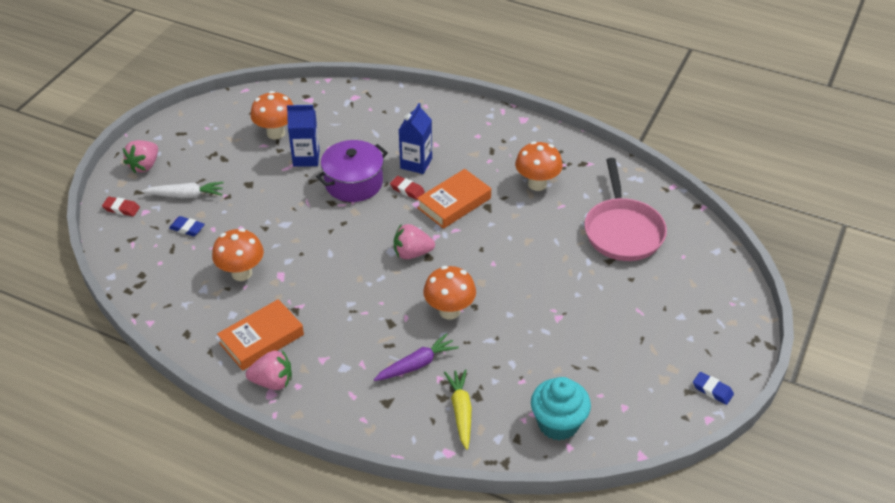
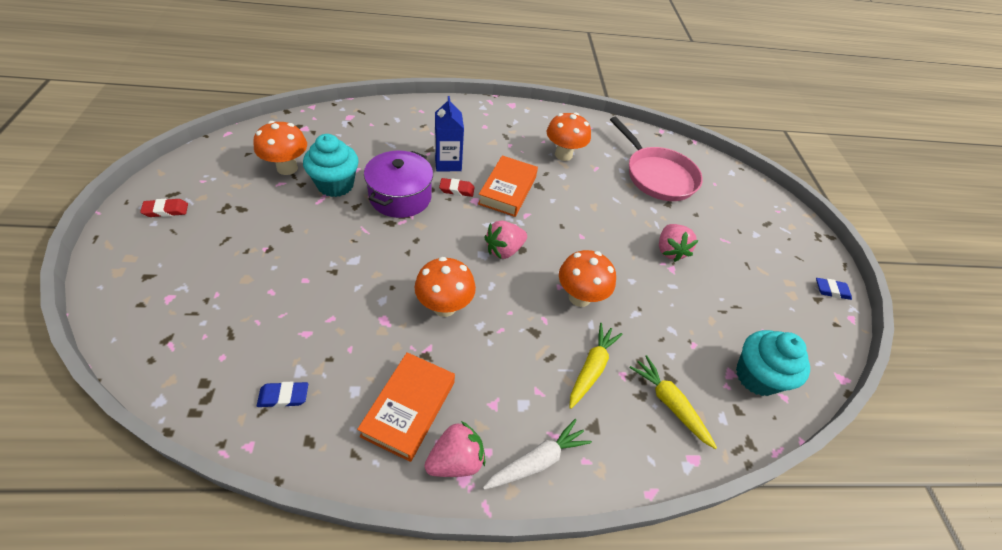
camera: 35 degrees left, 5 degrees up
(121, 209) = (133, 304): red eraser -> red eraser (166, 210)
(144, 165) = (141, 242): pink strawberry -> pink strawberry (669, 251)
(185, 195) = (215, 262): white carrot -> white carrot (537, 461)
(187, 228) = (237, 301): blue eraser -> blue eraser (283, 396)
(241, 273) = (336, 334): orange mushroom -> orange mushroom (444, 306)
(306, 158) = (335, 185): blue carton -> turquoise cupcake
(416, 364) = (591, 368): purple carrot -> yellow carrot

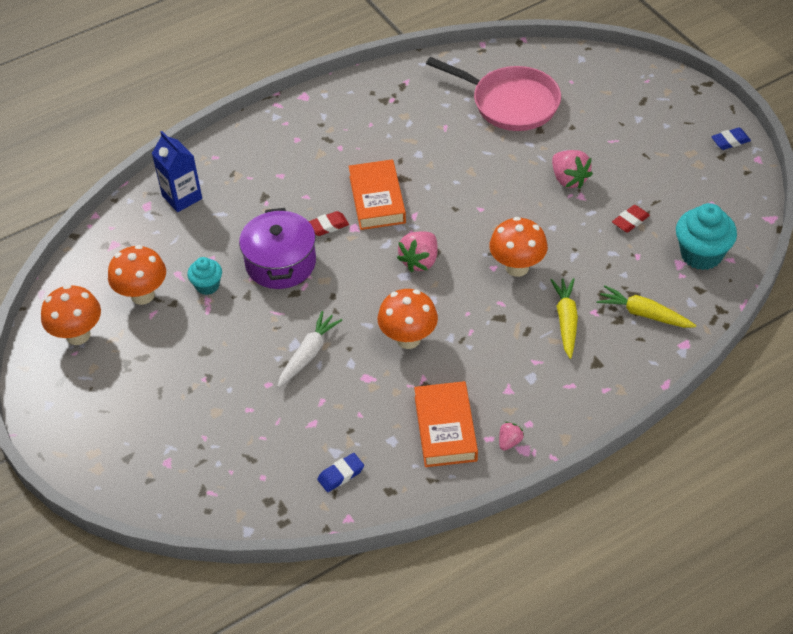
camera: 20 degrees left, 0 degrees up
(166, 210) = (74, 397): red eraser -> red eraser (630, 221)
(335, 185) = (207, 285): turquoise cupcake -> turquoise cupcake, size x0.58
(448, 163) = (295, 202): blue carton -> blue carton (182, 197)
(456, 460) = (509, 442): pink strawberry -> pink strawberry, size x0.55
(537, 461) = (569, 409): white carrot -> white carrot (308, 354)
(563, 155) = (402, 129): orange mushroom -> orange mushroom (78, 335)

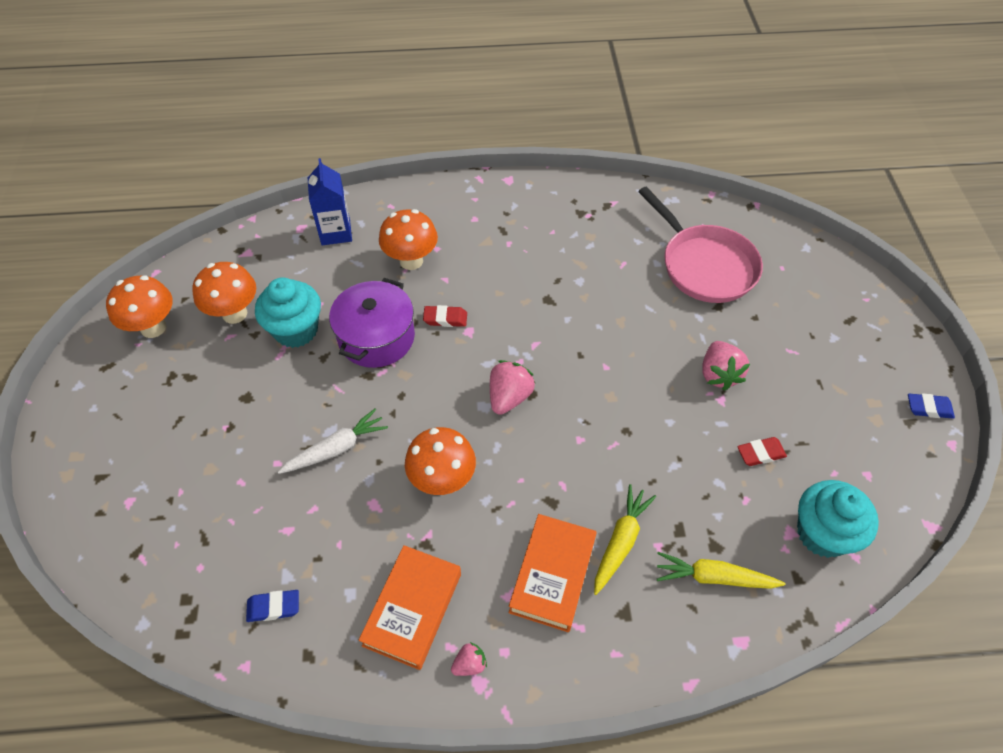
camera: 25 degrees right, 5 degrees up
(207, 285) = (296, 330): turquoise cupcake -> turquoise cupcake, size x1.73
(377, 199) = (509, 311): orange book -> orange book (552, 575)
(420, 261) = (509, 397): pink strawberry -> pink strawberry turned 150 degrees clockwise
(517, 267) = (604, 451): orange mushroom -> orange mushroom (411, 261)
(644, 314) = (714, 577): yellow carrot -> yellow carrot turned 45 degrees counterclockwise

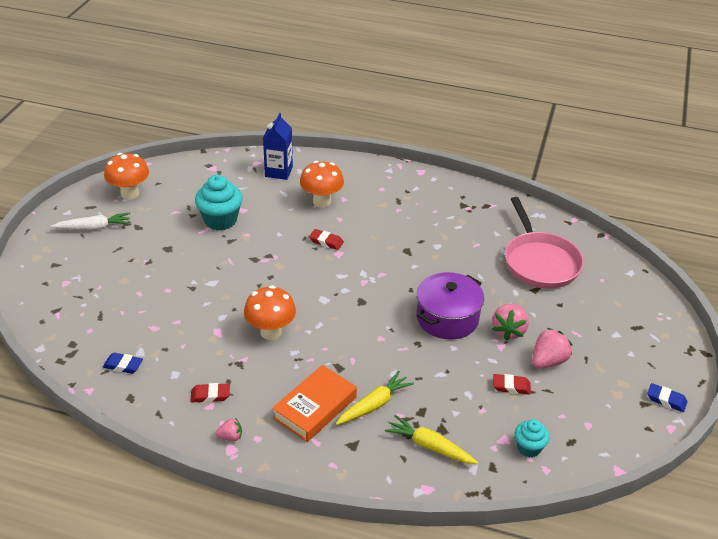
camera: 20 degrees right, 15 degrees down
(234, 313) = (185, 200): orange mushroom -> none
(336, 449) = (210, 293): white carrot -> white carrot (94, 228)
(376, 337) = (272, 239): purple pot -> purple pot (447, 318)
(412, 609) = (210, 395): orange book -> red eraser
(509, 397) = (344, 299): pink strawberry -> pink strawberry (548, 361)
(822, 533) = (528, 448): turquoise cupcake -> turquoise cupcake, size x0.58

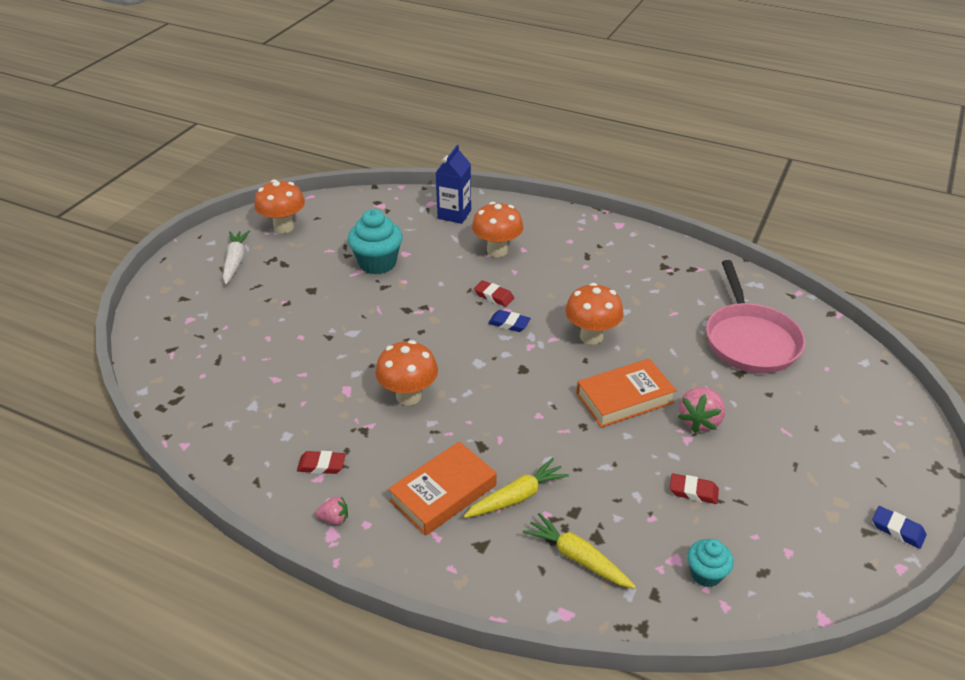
camera: 10 degrees right, 0 degrees up
(94, 228) = (235, 261): white carrot -> white carrot turned 90 degrees counterclockwise
(123, 365) = (230, 419): blue eraser -> blue eraser (509, 323)
(413, 269) = (591, 336): none -> orange mushroom
(447, 318) = (624, 398): purple pot -> orange book
(548, 361) = (745, 464): pink strawberry -> none

